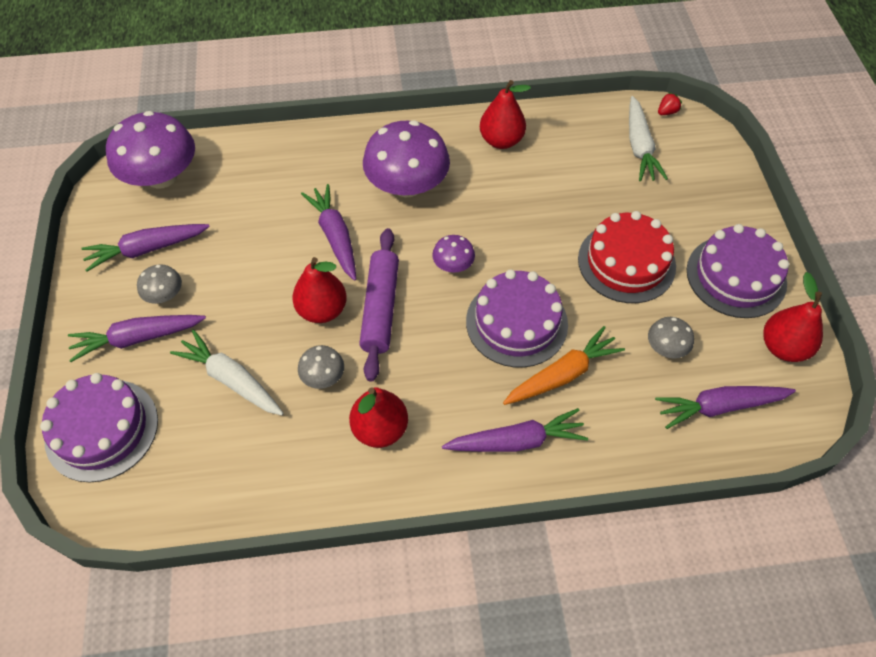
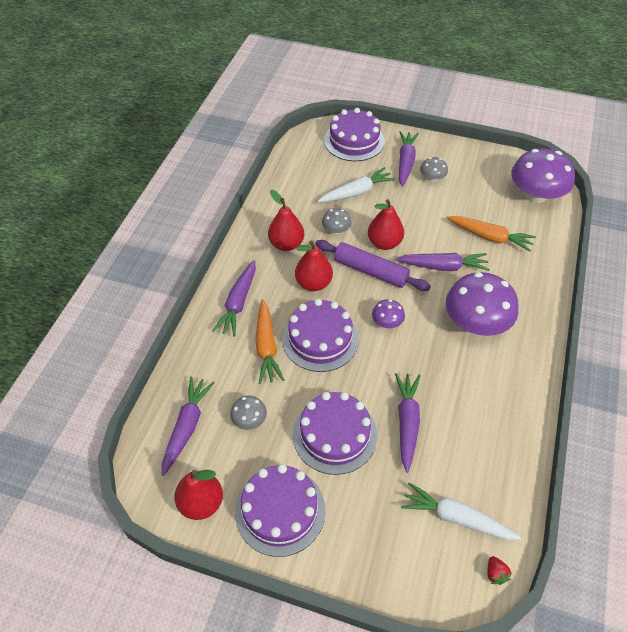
camera: 115 degrees right, 5 degrees down
(146, 249) = (472, 177): purple carrot -> purple carrot (407, 422)
(262, 204) = (490, 237): none -> orange carrot
(501, 140) = (503, 406): red pear -> red pear (313, 283)
(626, 262) = (334, 434): red cake -> purple cake

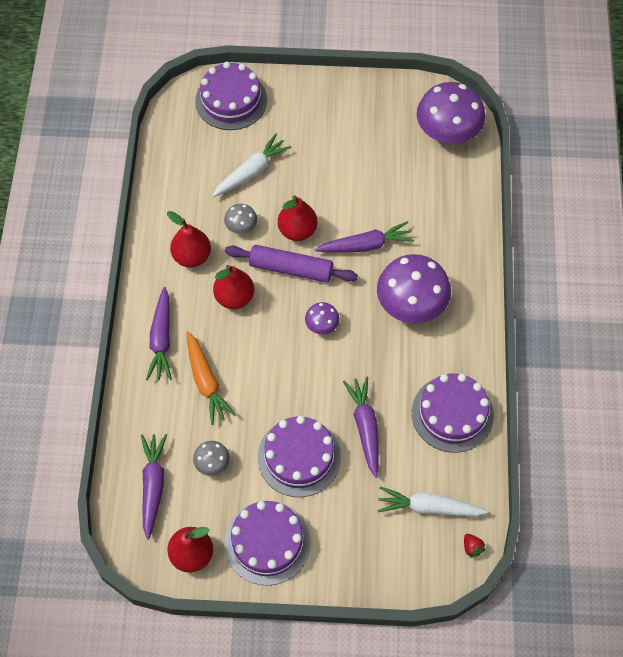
camera: 15 degrees left, 10 degrees up
(320, 339) = (258, 360): purple cake -> purple cake (452, 413)
(405, 162) = (297, 118): purple carrot -> none
(432, 178) = (331, 133): grey mushroom -> none
(490, 237) = (408, 197): orange carrot -> none

